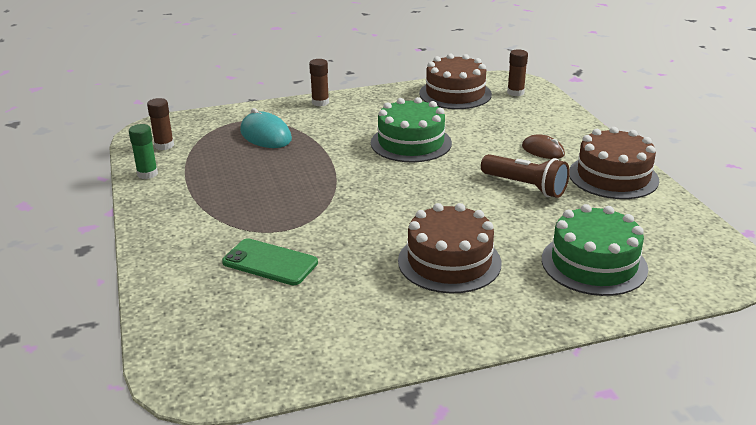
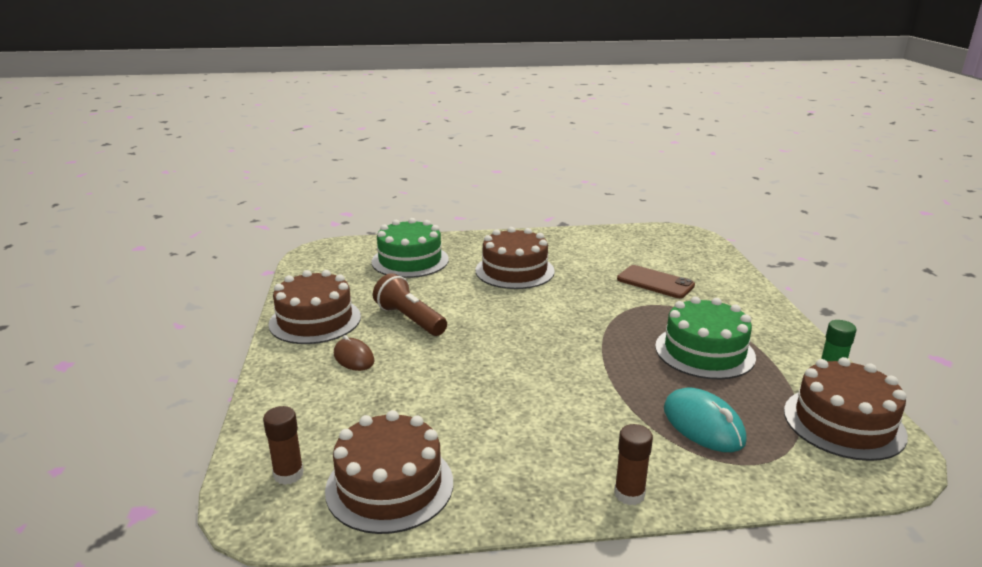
camera: 170 degrees left, 5 degrees down
(164, 145) = (843, 423): brown glue stick -> brown cake
(270, 262) = (655, 282): green phone -> brown phone
(411, 143) = (504, 387): green cake -> green cake (704, 351)

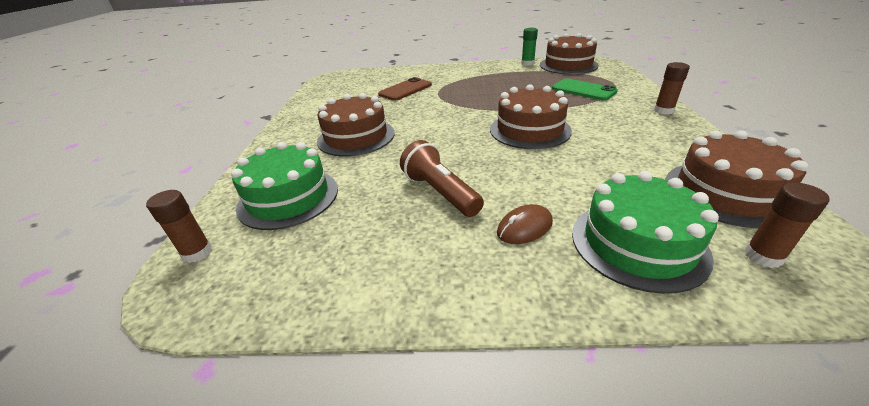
camera: 80 degrees left, 10 degrees up
(315, 320) = (427, 271): brown cake -> brown cake (529, 130)
(352, 246) = (197, 253): none -> brown glue stick
(410, 319) = (440, 192): brown flashlight -> brown flashlight turned 90 degrees clockwise
(703, 425) = (583, 90): turquoise mouse -> green phone
(704, 351) = (502, 84): green cake -> green cake (638, 243)

